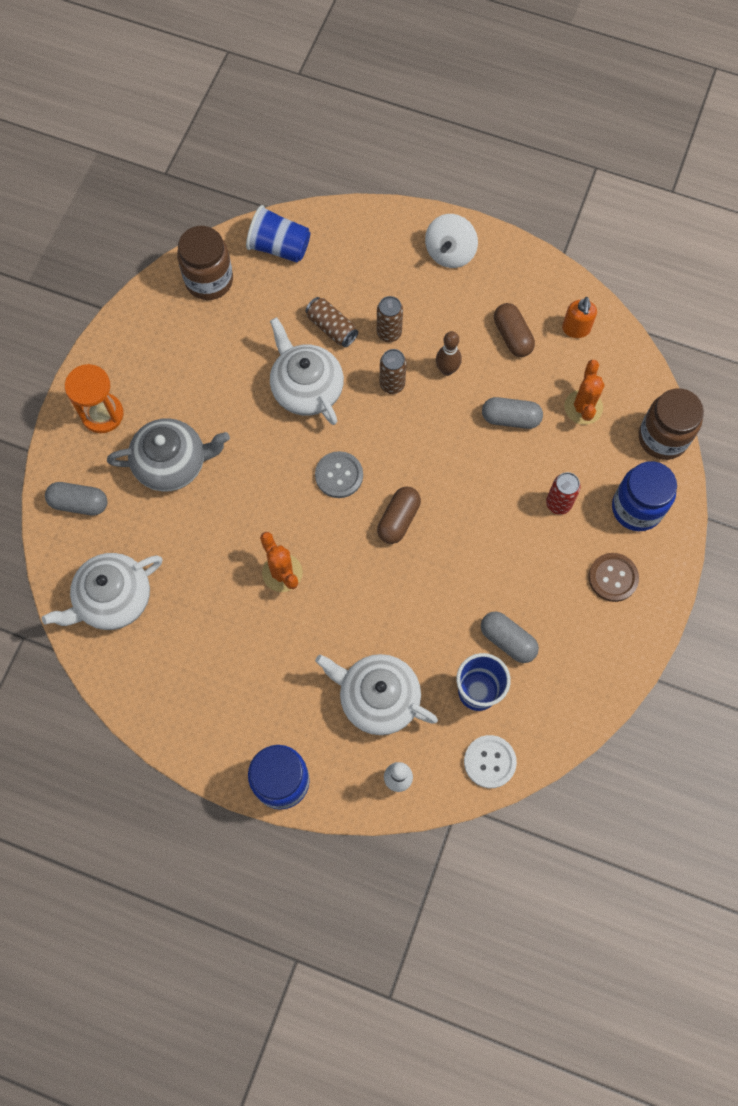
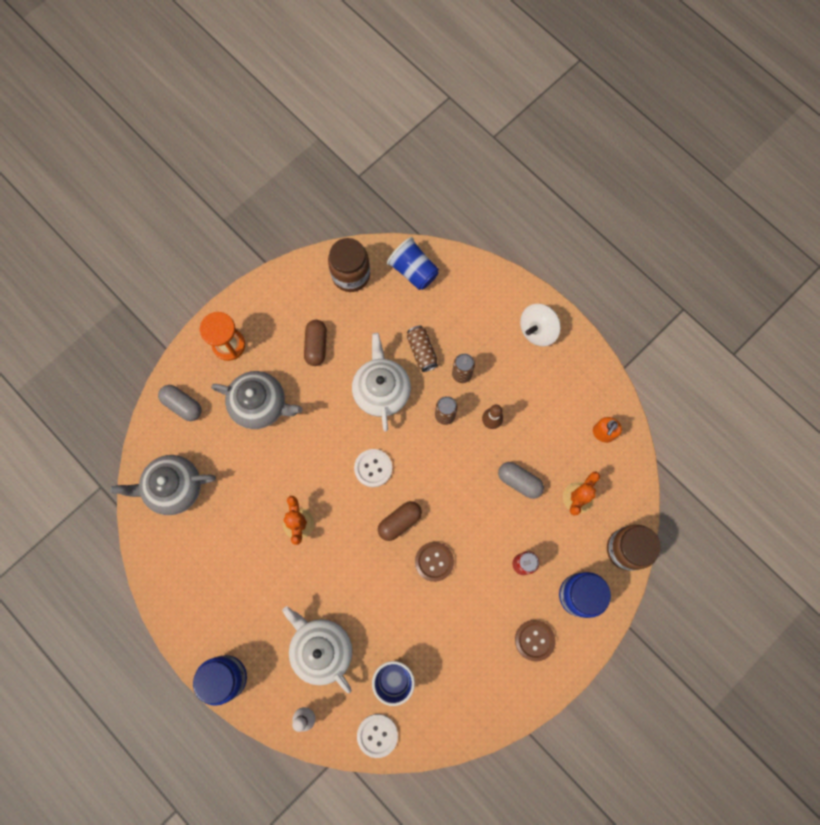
camera: 25 degrees right, 5 degrees up
(113, 599) = (173, 487): white teapot -> grey teapot
(339, 475) = (373, 468): grey button -> white button
(459, 545) = (434, 561): none -> brown button
(507, 640) = (434, 651): grey capsule -> none
(512, 336) = (552, 417): brown capsule -> brown capsule (316, 346)

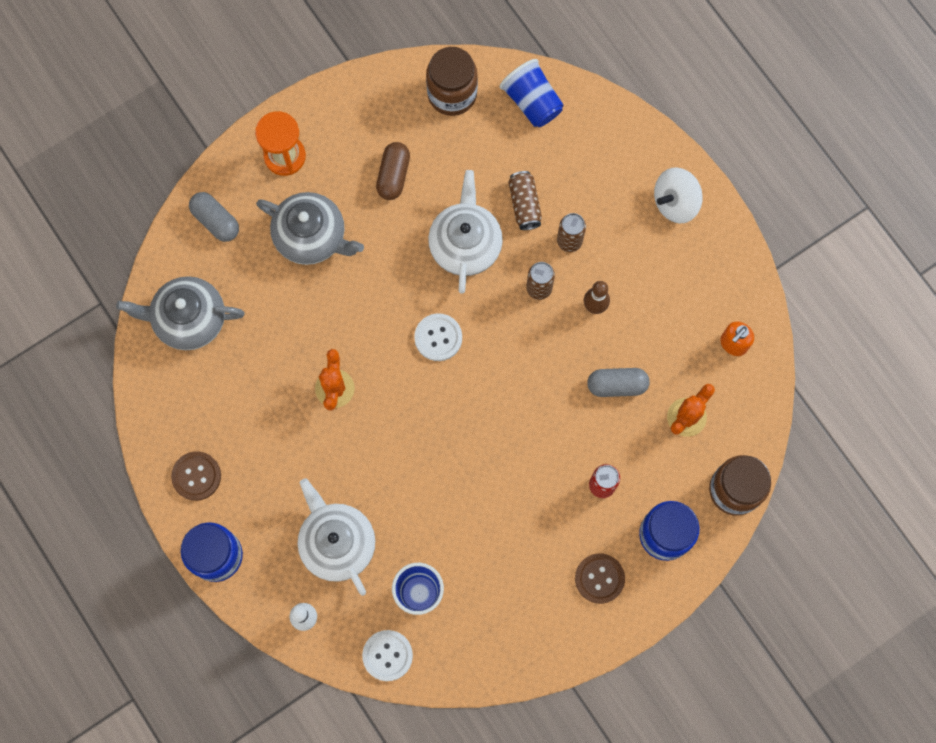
camera: 10 degrees right, 0 degrees up
(400, 522) = (459, 408): brown capsule -> none
(434, 561) = (493, 463): brown button -> brown button (196, 476)
(519, 481) = (617, 385): grey capsule -> grey capsule turned 45 degrees counterclockwise

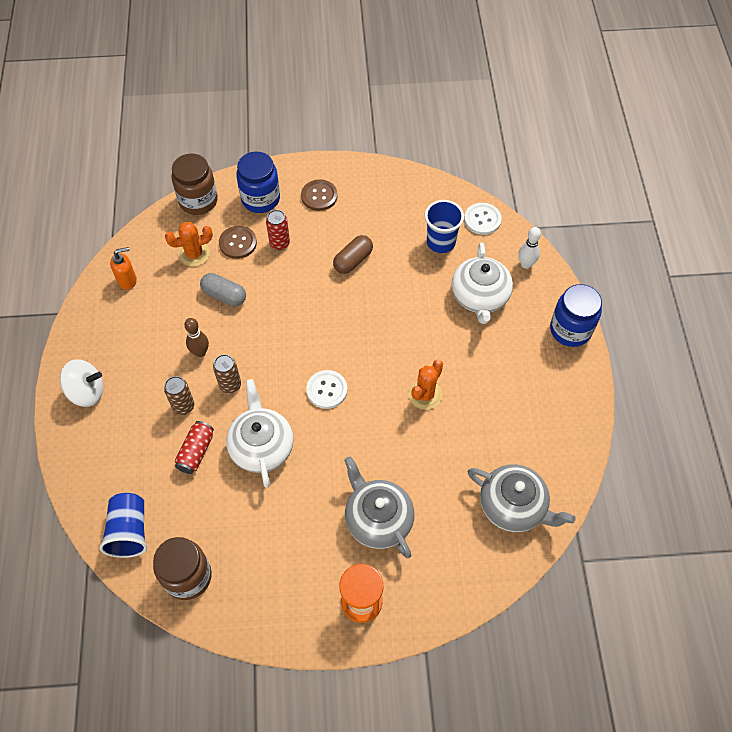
camera: 150 degrees left, 15 degrees down
(196, 476) = (561, 387): brown button -> brown button (238, 243)
(216, 221) = (451, 576): grey capsule -> none
(393, 175) = (281, 532): brown capsule -> brown capsule (353, 260)
(465, 244) = (261, 446): white teapot -> white teapot turned 135 degrees clockwise
(524, 204) = (196, 452): brown can -> red can

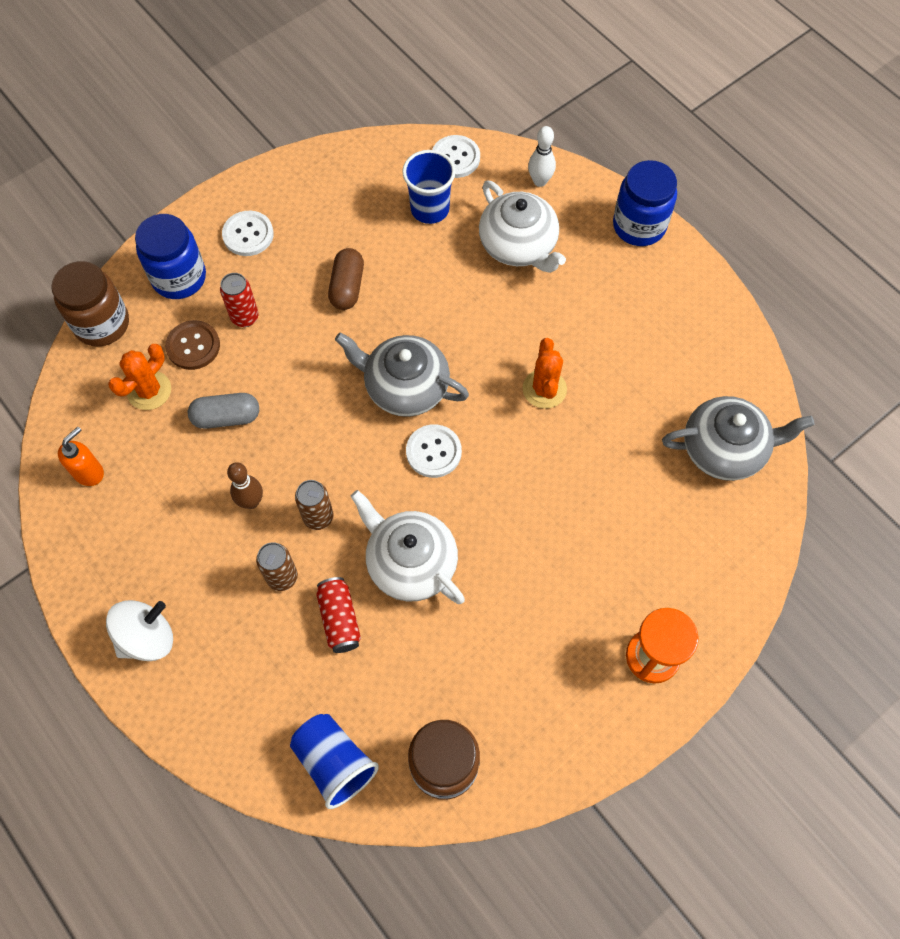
camera: 35 degrees left, 5 degrees up
(319, 196) = (248, 234): brown button -> white button
(378, 519) = (600, 556): grey teapot -> grey teapot (405, 387)

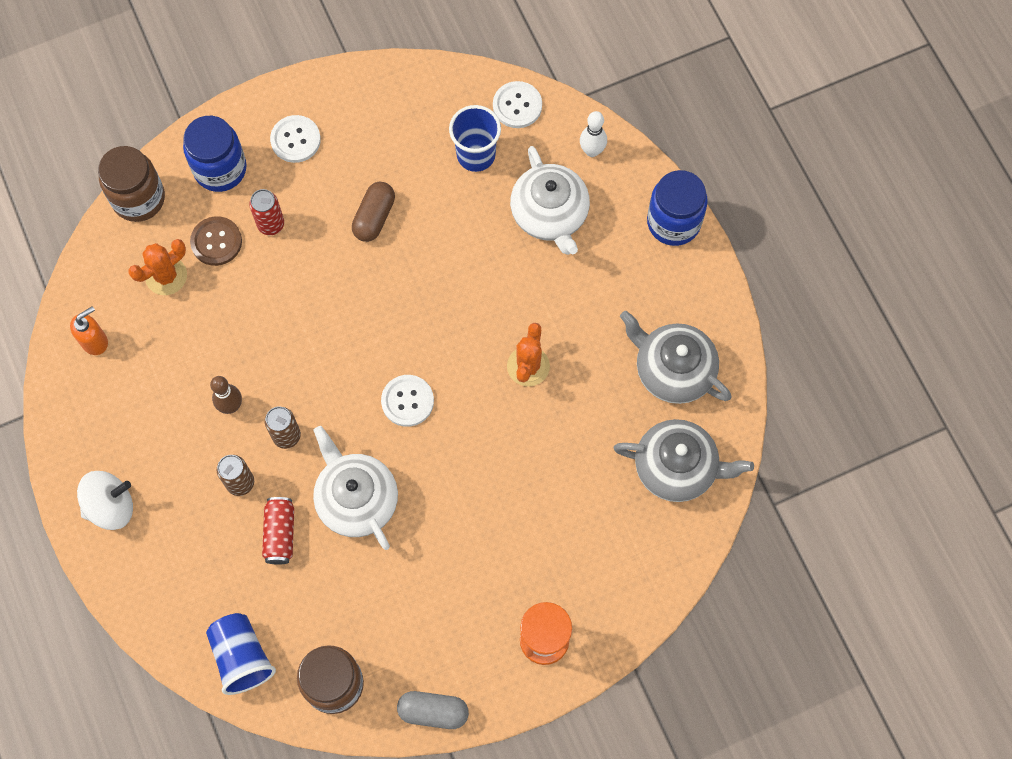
camera: 15 degrees right, 5 degrees up
(226, 417) = (229, 320): grey capsule -> grey capsule (433, 712)
(405, 387) = (400, 331): grey teapot -> grey teapot (673, 370)

